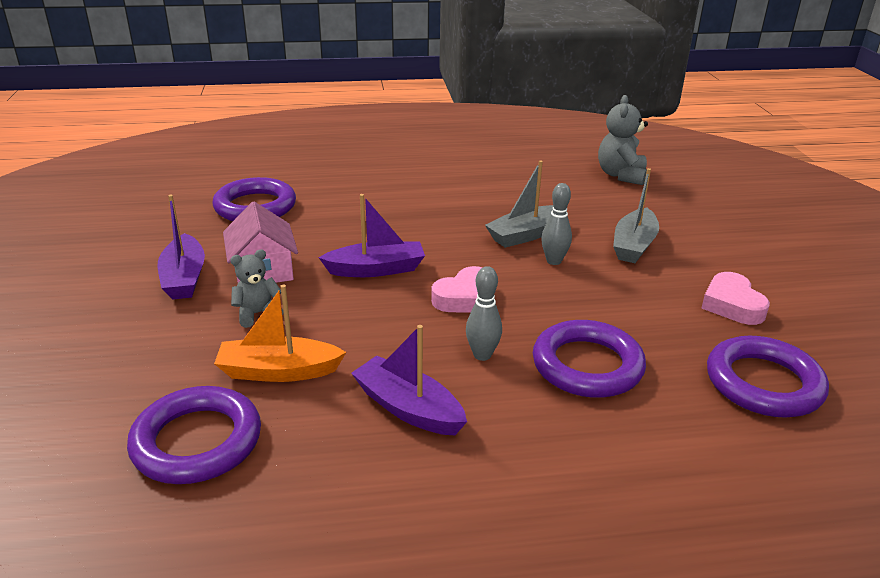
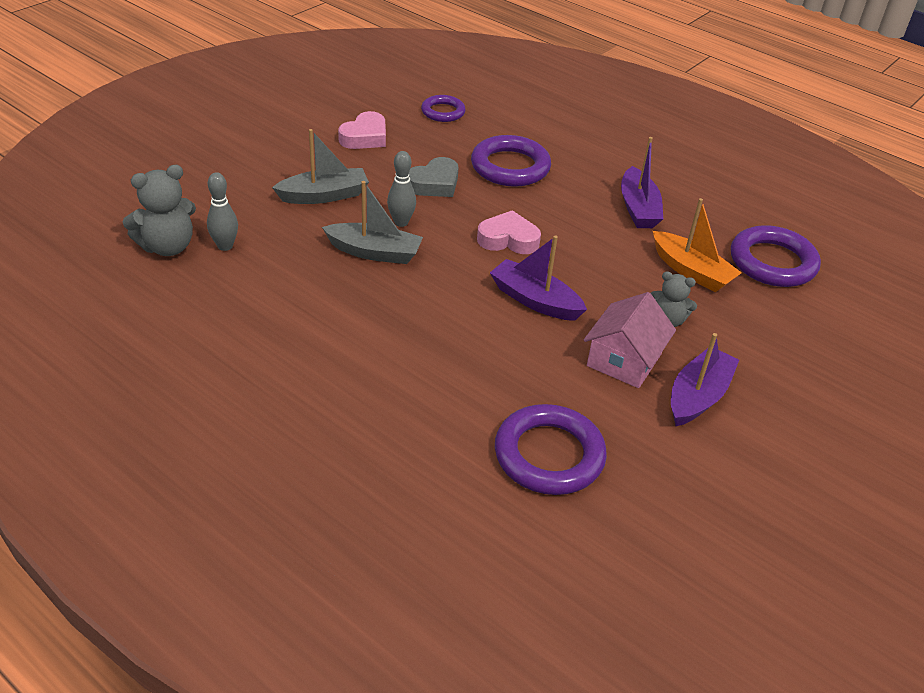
camera: 135 degrees left, 10 degrees up
(482, 355) = (557, 205): grey bowling pin -> grey bowling pin (225, 246)
(600, 303) = (434, 184): none -> grey heart
(763, 383) = (443, 112): purple ring -> purple ring, size x0.59

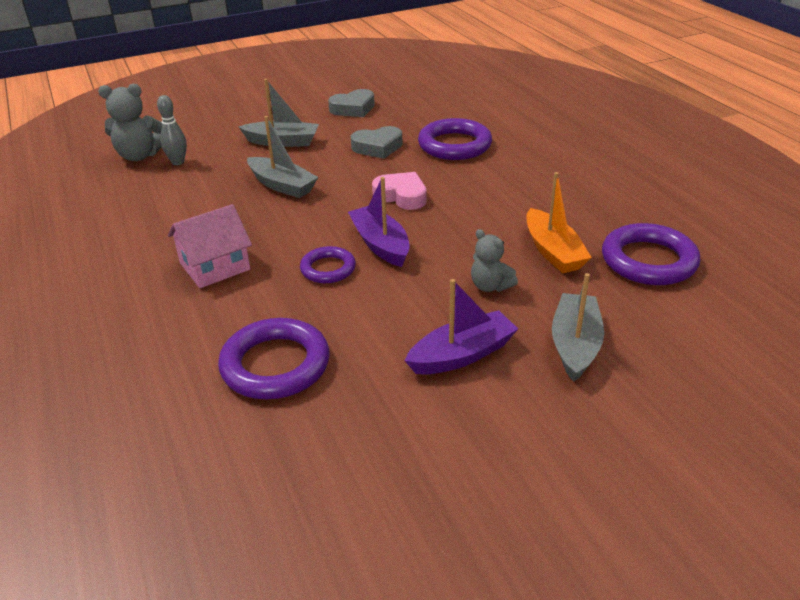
camera: 30 degrees right, 5 degrees down
(365, 137) = (353, 108): pink heart -> grey heart
(401, 222) = (324, 169): grey bowling pin -> none
(443, 112) = (434, 100): purple ring -> purple ring (328, 269)
(624, 360) = (417, 308): pink house -> pink house (215, 266)
(638, 208) = (545, 193): purple boat -> none
(777, 361) = (575, 345): none -> grey boat

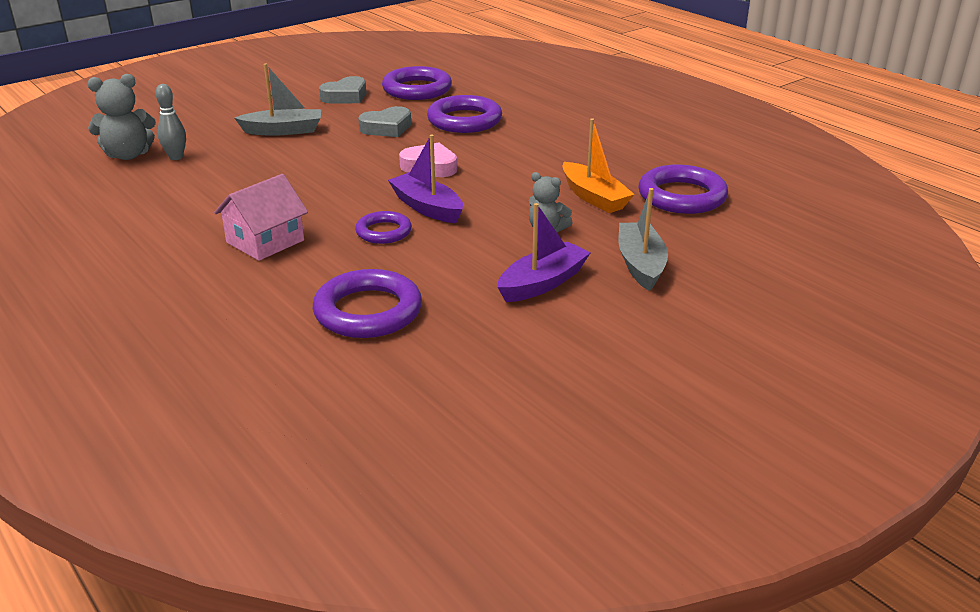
camera: 15 degrees left, 5 degrees down
(282, 185) = (302, 168): grey boat -> none
(422, 106) = (417, 89): none -> purple ring

